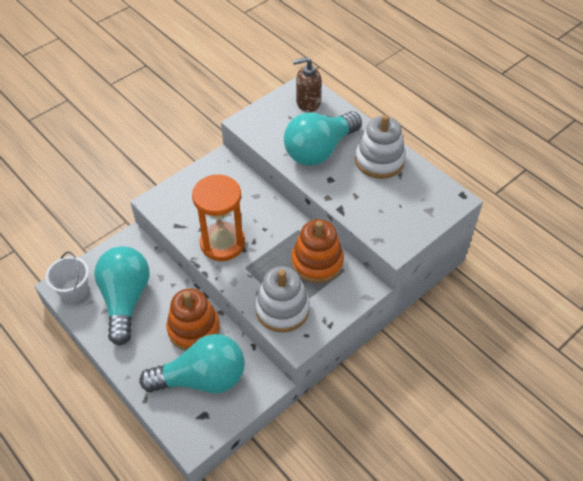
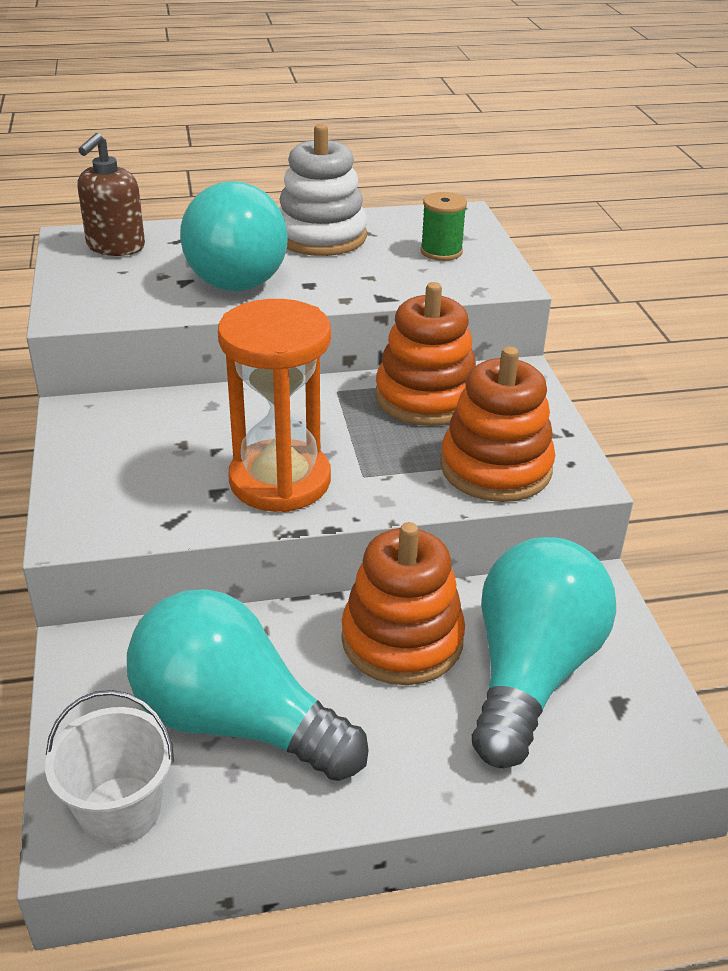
camera: 60 degrees left, 15 degrees down
(282, 309) = (495, 468): white stacking toy -> orange stacking toy
(405, 209) = (441, 251): none -> green spool

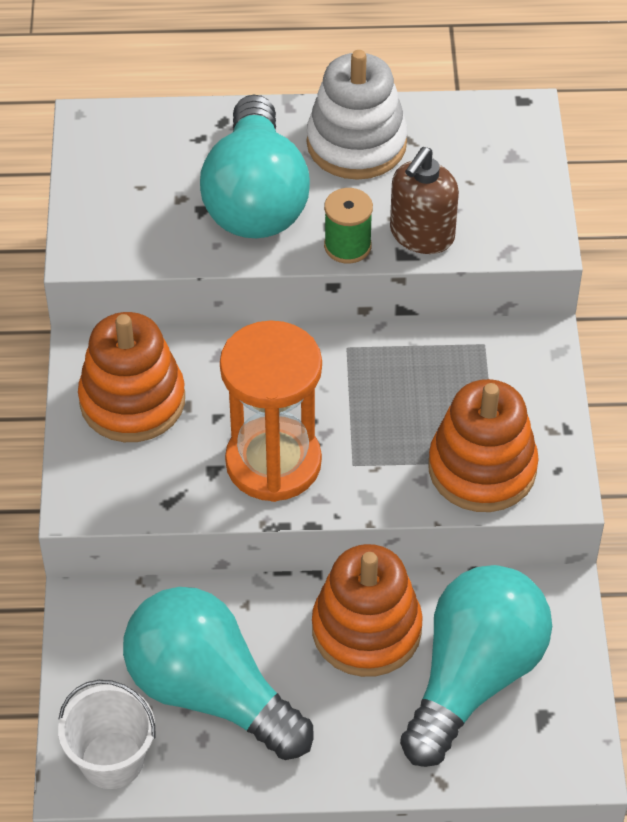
camera: 10 degrees right, 15 degrees up
(115, 247) = (134, 144): brown soap dispenser -> brown soap dispenser (421, 235)
(426, 397) = (435, 366): orange stacking toy -> orange stacking toy (132, 401)
(441, 251) = (483, 182): green spool -> green spool (347, 246)

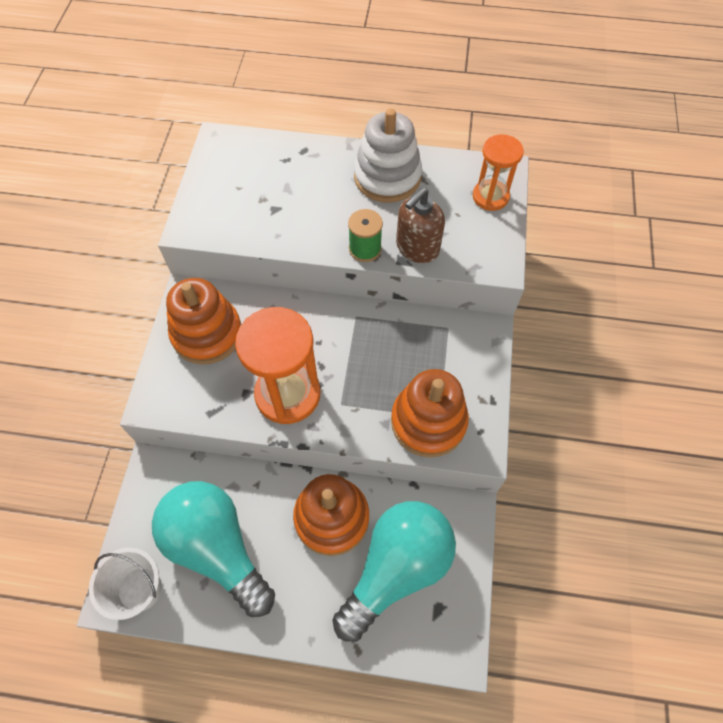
camera: 10 degrees right, 10 degrees up
(255, 199) = (311, 206): turquoise light bulb -> none
(512, 152) = (490, 196): none -> orange hourglass

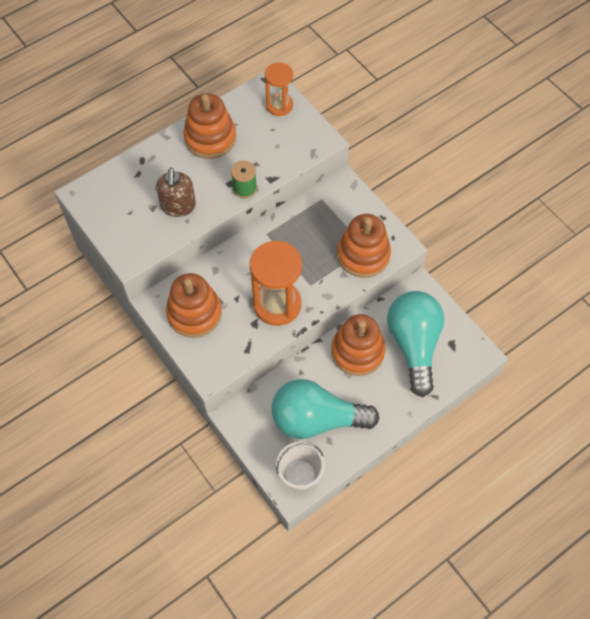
camera: 45 degrees left, 0 degrees up
(387, 177) = (210, 138): white stacking toy -> orange stacking toy
(417, 248) = (272, 165): brown soap dispenser -> brown soap dispenser (178, 206)

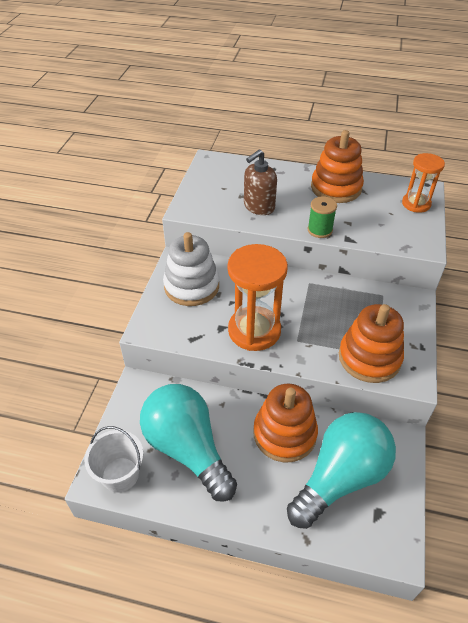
camera: 50 degrees right, 15 degrees down
(194, 313) = (191, 286): orange stacking toy -> white stacking toy

